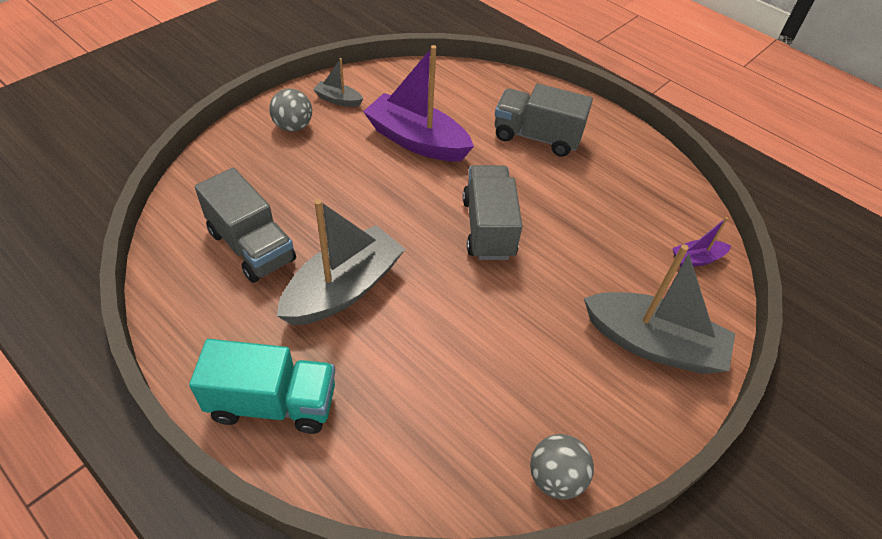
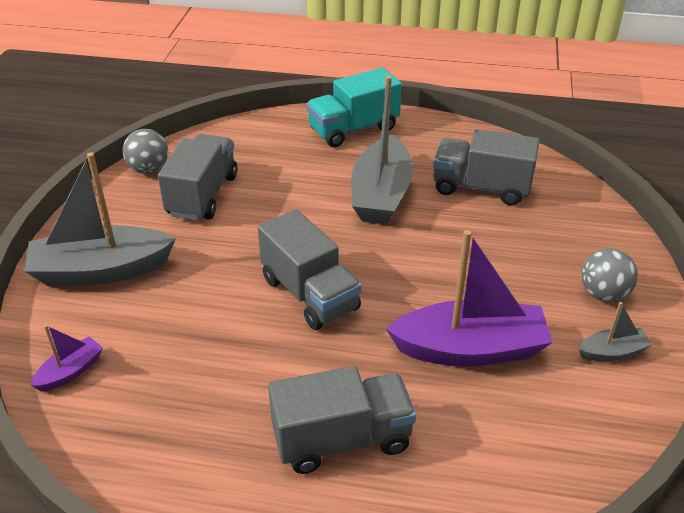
camera: 150 degrees right, 10 degrees down
(514, 391) = (202, 195): none -> grey truck

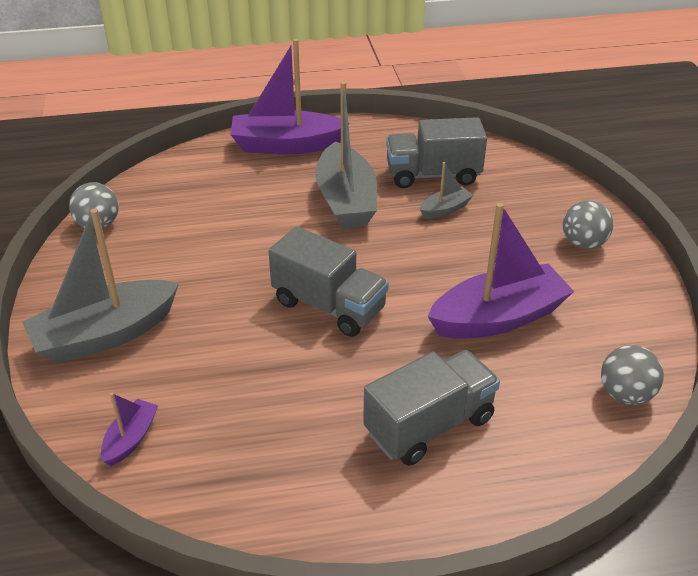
camera: 20 degrees left, 0 degrees up
(202, 195) = (170, 238): grey truck -> none
(353, 129) = (286, 145): turquoise truck -> purple boat
(564, 467) = (625, 394): none -> grey ball
(612, 352) = (614, 290): grey boat -> grey boat (445, 209)

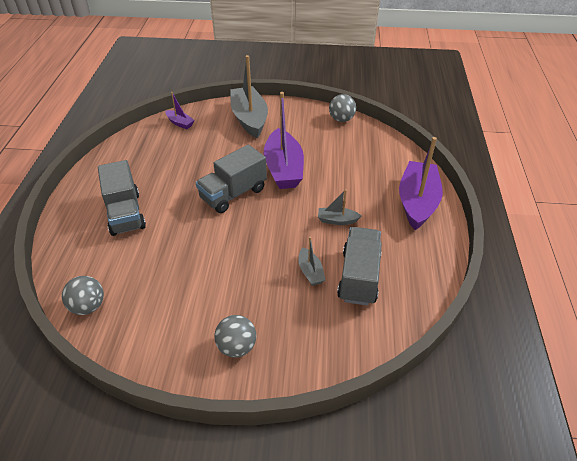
camera: 105 degrees right, 5 degrees up
(346, 200) = (337, 220): grey boat -> grey boat, size x0.47
(498, 318) = (184, 266): purple boat -> purple boat (283, 168)

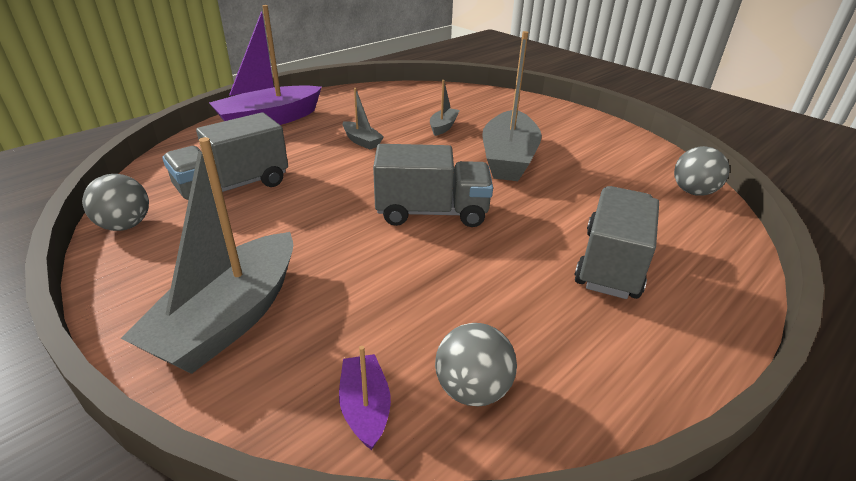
camera: 140 degrees left, 10 degrees down
(232, 263) = (508, 159): none -> grey boat
(237, 347) = (555, 121): grey ball -> grey ball (472, 389)
(283, 168) = (327, 207): purple boat -> none
(358, 277) = (410, 110): grey truck -> grey truck (233, 187)

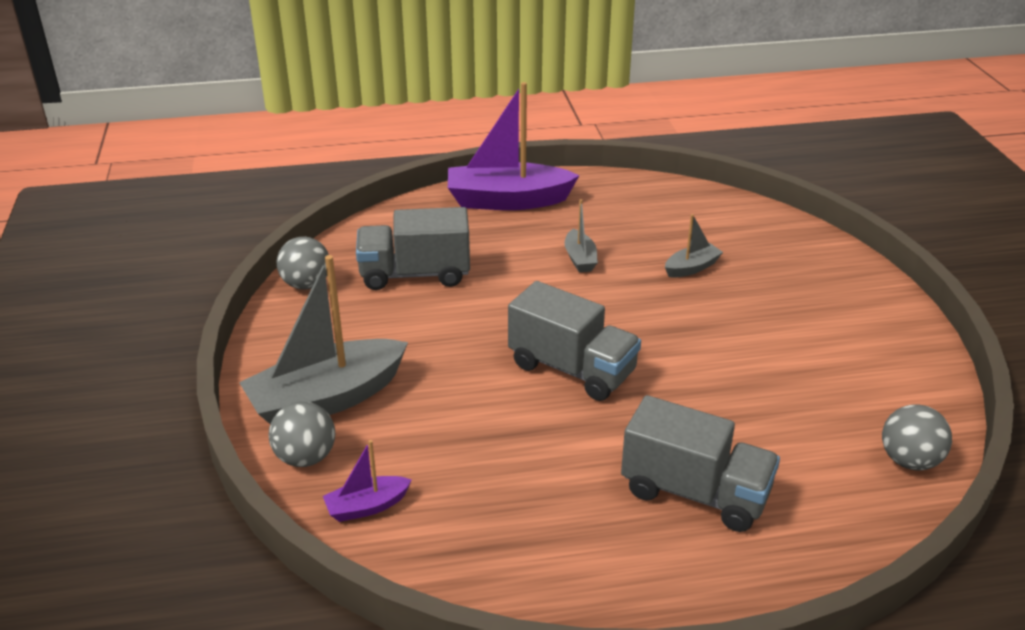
camera: 35 degrees right, 0 degrees up
(365, 407) = (367, 506): purple boat -> purple boat turned 135 degrees counterclockwise
(472, 389) = (452, 532): grey ball -> grey ball (306, 457)
(508, 159) = (723, 336): grey boat -> none
(610, 263) = (695, 492): grey truck -> grey truck turned 60 degrees clockwise

